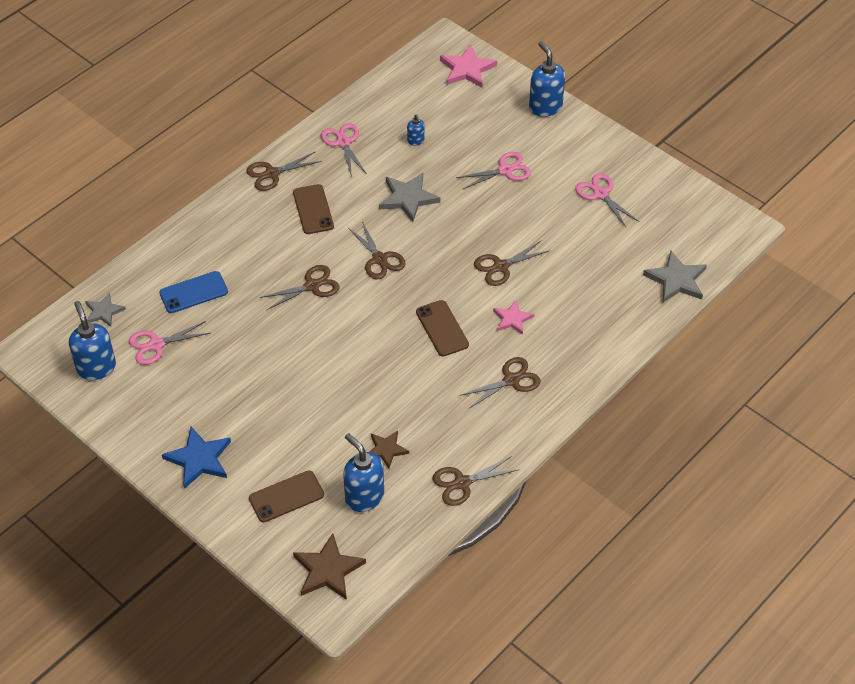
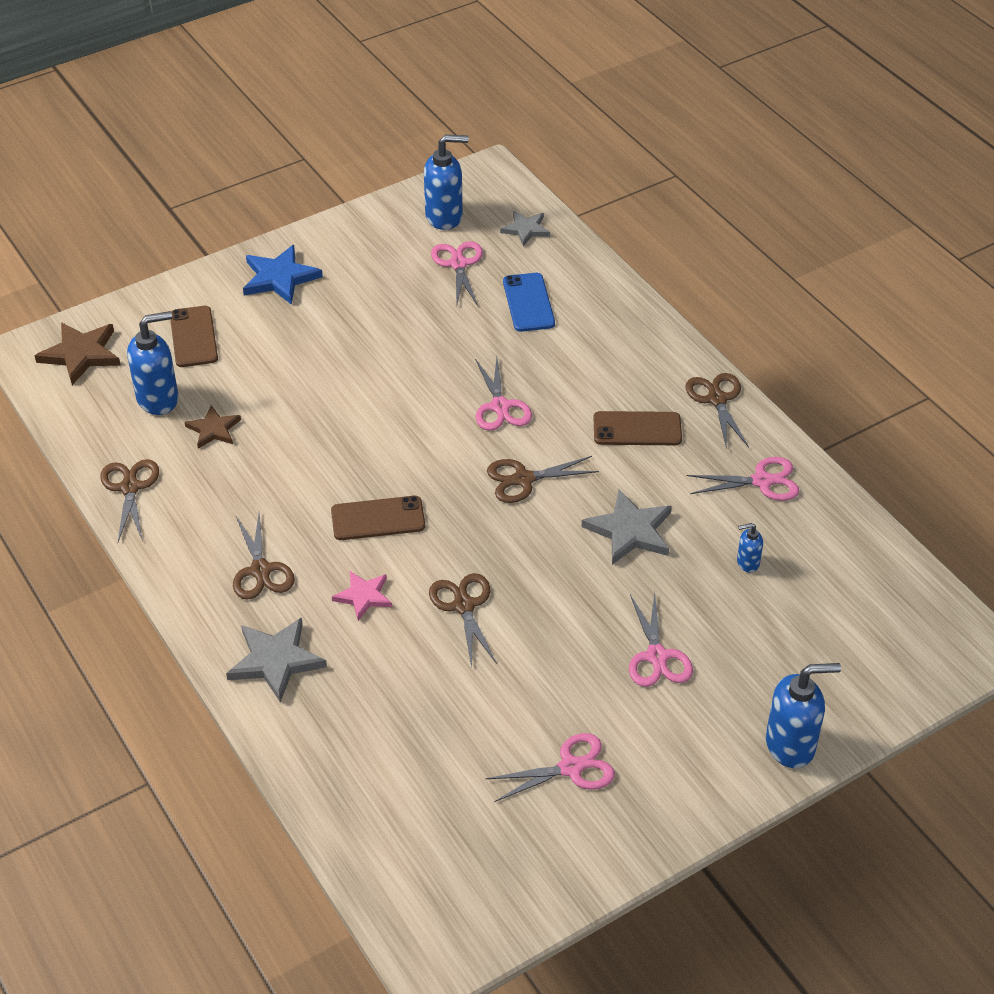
camera: 105 degrees right, 5 degrees down
(312, 286) = (500, 407): brown scissors -> pink scissors
(467, 69) = (901, 660): pink star -> none
(676, 280) = (358, 817): grey star -> grey star (275, 661)

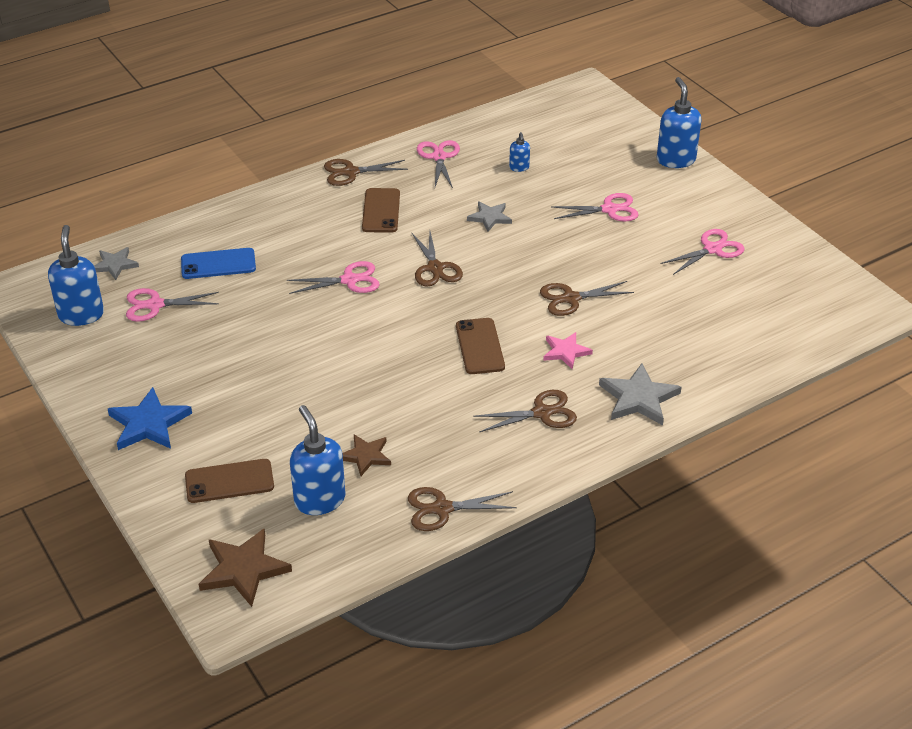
camera: 90 degrees left, 5 degrees down
(571, 768) = (712, 249): pink scissors -> pink scissors turned 75 degrees clockwise
(630, 530) = (489, 217): grey star -> grey star, size x0.63

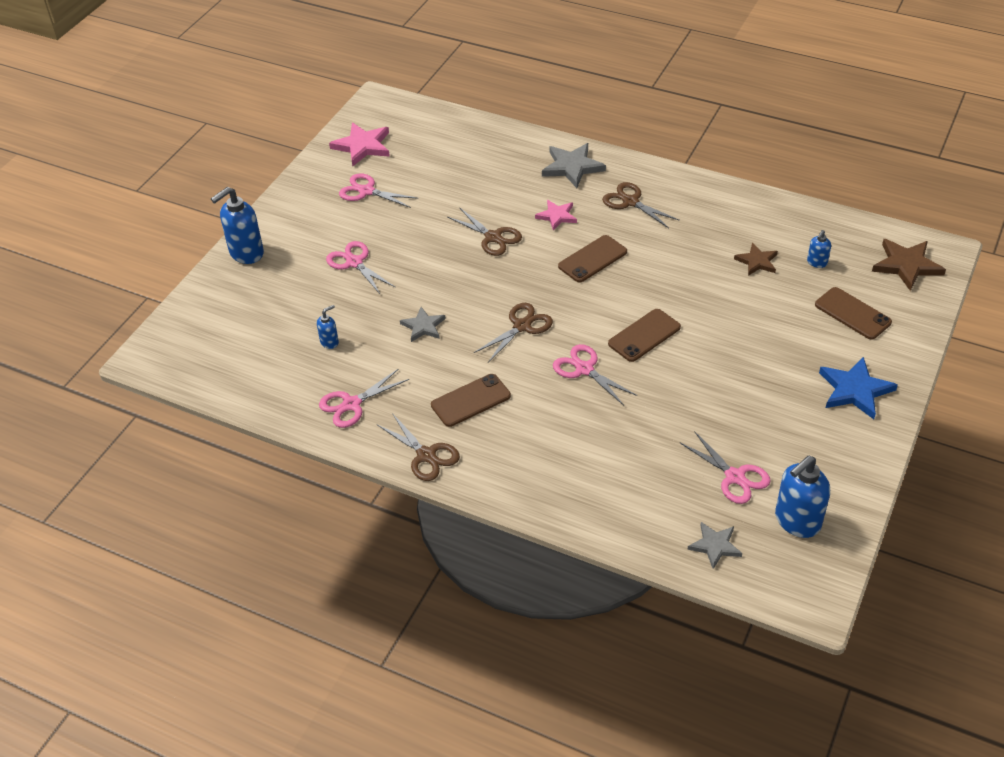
camera: 120 degrees left, 5 degrees up
(218, 264) = (643, 469): blue phone -> none
(319, 500) = (816, 262): blue soap dispenser -> blue soap dispenser, size x0.50
(350, 331) = (644, 335): none -> brown phone
(442, 509) = (761, 207): brown scissors -> none
(794, 271) = (362, 146): none -> pink star

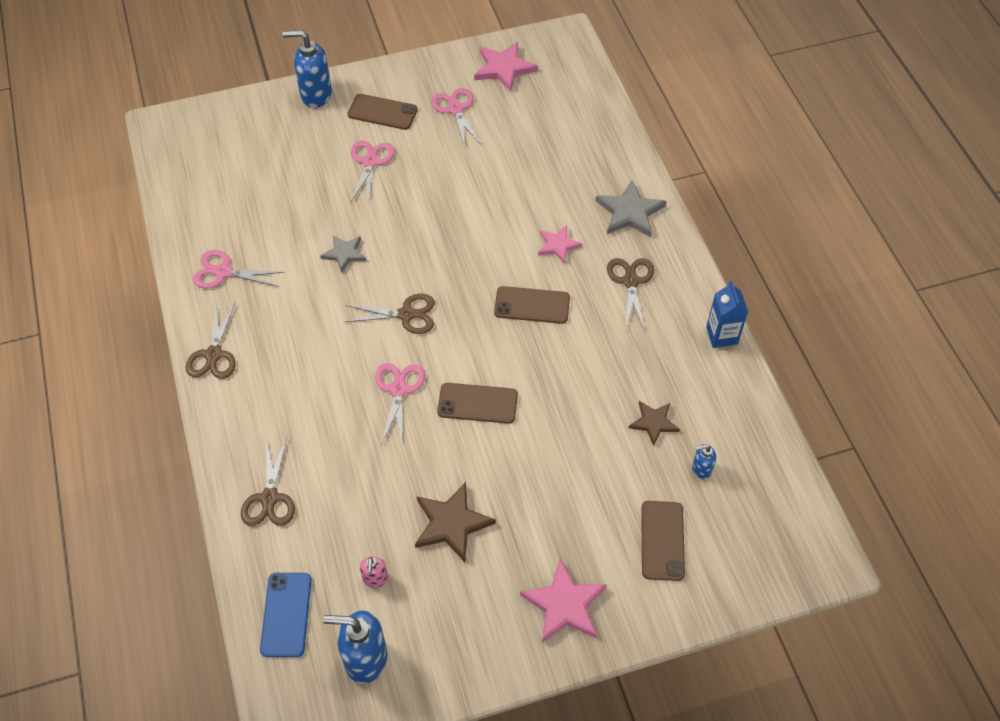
camera: 45 degrees right, 10 degrees up
(329, 342) = (273, 211): blue soap dispenser -> none
(471, 400) = (294, 341): brown phone -> brown phone (382, 112)
(493, 237) = (488, 223): brown scissors -> brown scissors (270, 498)
(715, 546) = (286, 614): grey star -> blue phone
(723, 189) = (721, 335): none -> blue carton
(735, 477) = (375, 578): pink scissors -> pink soap dispenser
(855, 390) = (564, 604): blue star -> pink star
(906, 265) = (775, 544): brown star -> brown star (451, 523)

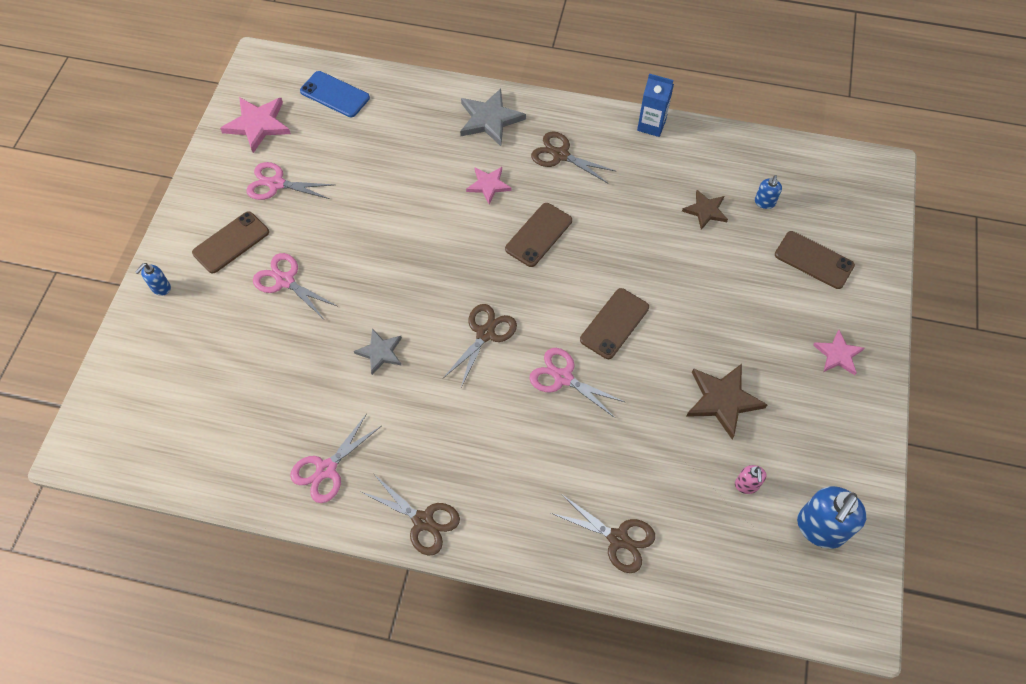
camera: 60 degrees left, 5 degrees up
(286, 614) = (747, 576): blue phone -> blue phone (335, 94)
(315, 95) = (160, 288): blue soap dispenser -> blue soap dispenser, size x0.50
(375, 578) = (746, 485): pink soap dispenser -> pink soap dispenser turned 60 degrees clockwise
(564, 604) = (838, 354): pink star -> pink star, size x0.63

